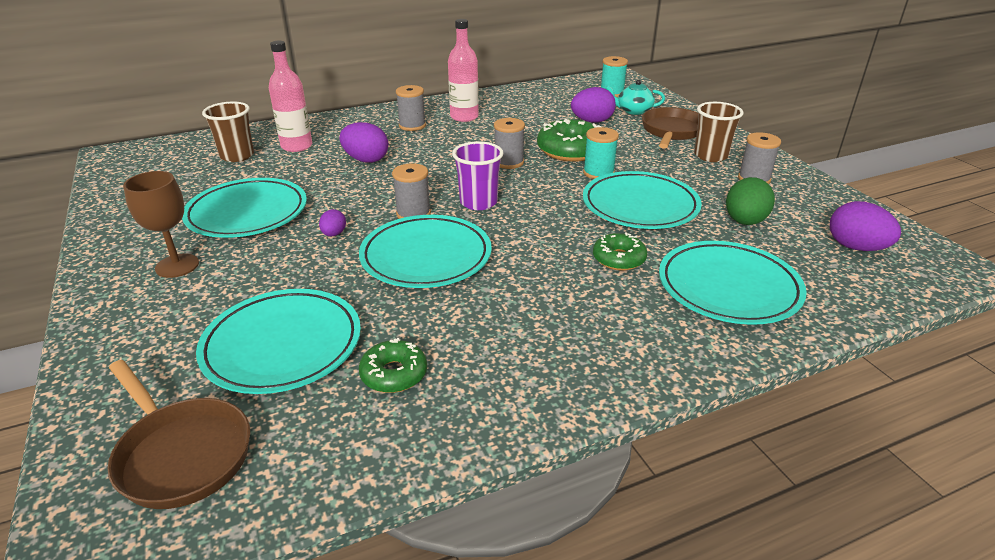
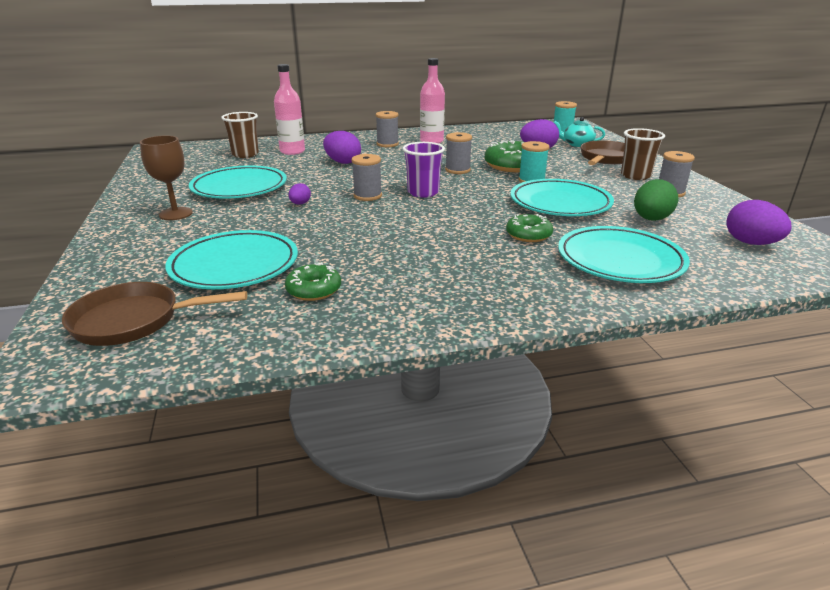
camera: 10 degrees right, 5 degrees down
(181, 453) = (134, 321): brown pan -> brown pan turned 120 degrees clockwise
(426, 257) = (367, 222): turquoise plate -> none

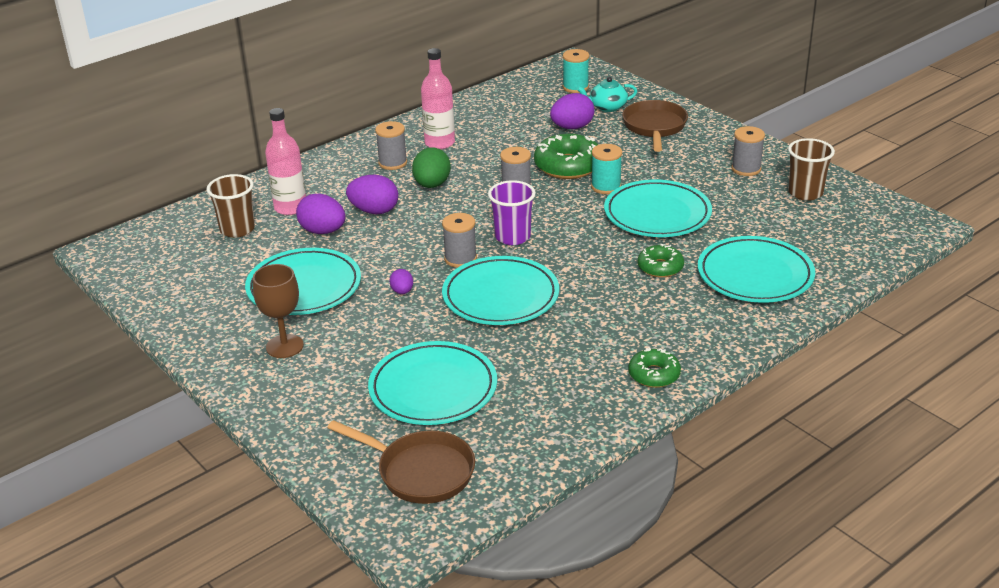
camera: 25 degrees left, 5 degrees up
(134, 321) = (420, 471): brown pan -> brown pan turned 120 degrees counterclockwise
(314, 290) = (535, 390): green donut -> green donut (654, 375)
(369, 222) = (500, 296): none -> turquoise plate
(635, 176) = (700, 150): brown cup -> brown cup (805, 193)
(651, 219) = (750, 214): green egg -> green egg (432, 185)
(750, 243) = (844, 221): purple egg -> purple egg (323, 231)

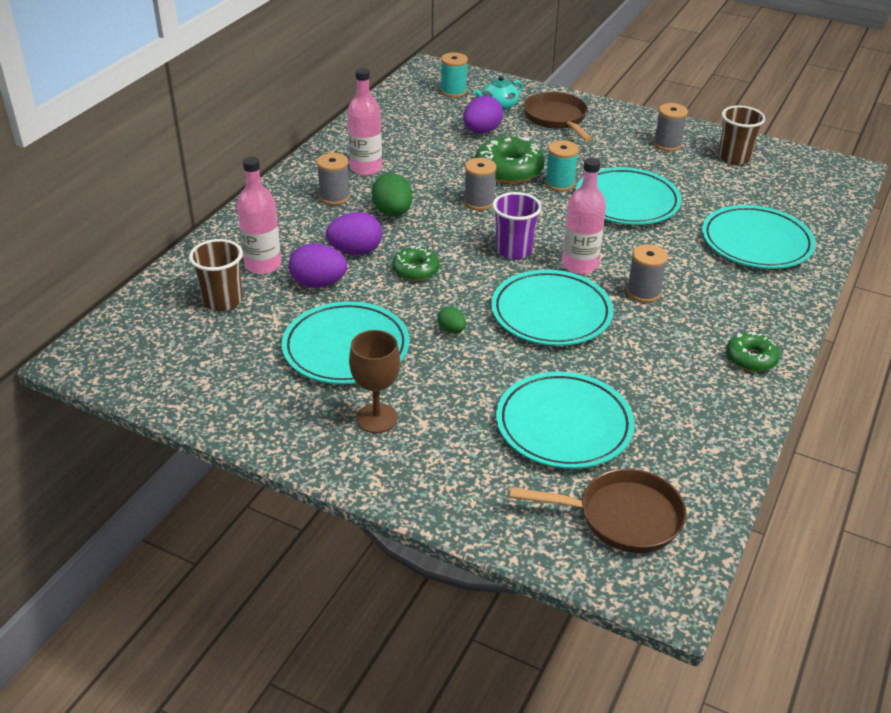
camera: 25 degrees left, 5 degrees up
(402, 291) = (451, 330): purple egg -> green egg
(460, 259) = (482, 283): grey spool -> grey spool (643, 292)
(562, 261) = (579, 265): none -> pink bottle
(660, 267) = (671, 252): green donut -> green donut (416, 270)

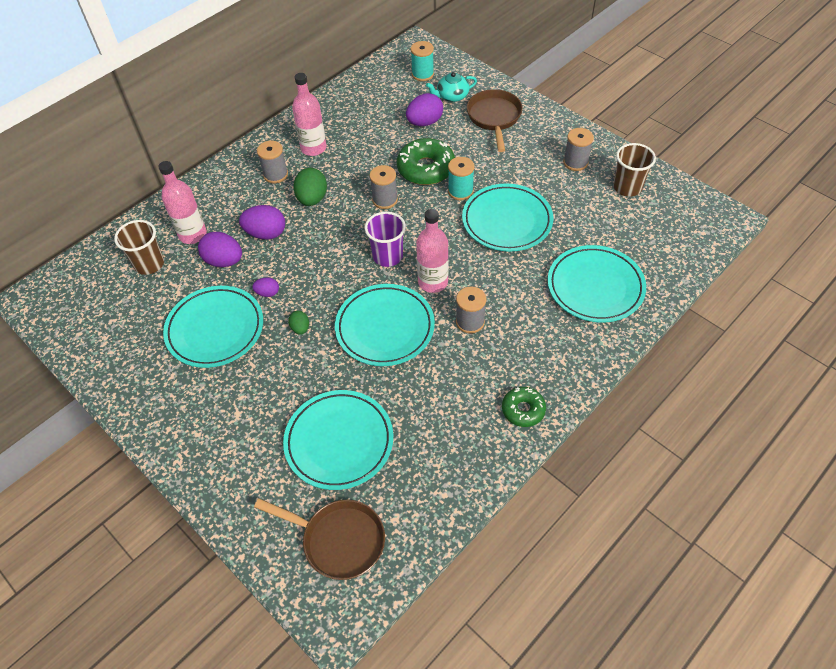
camera: 20 degrees right, 15 degrees up
(376, 418) = (206, 401): brown goblet -> none
(391, 304) = (268, 293): none -> purple egg
(416, 270) = (302, 262): green donut -> none

